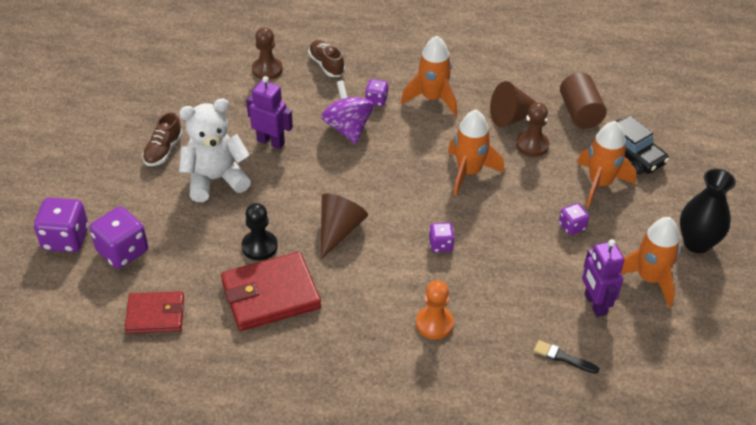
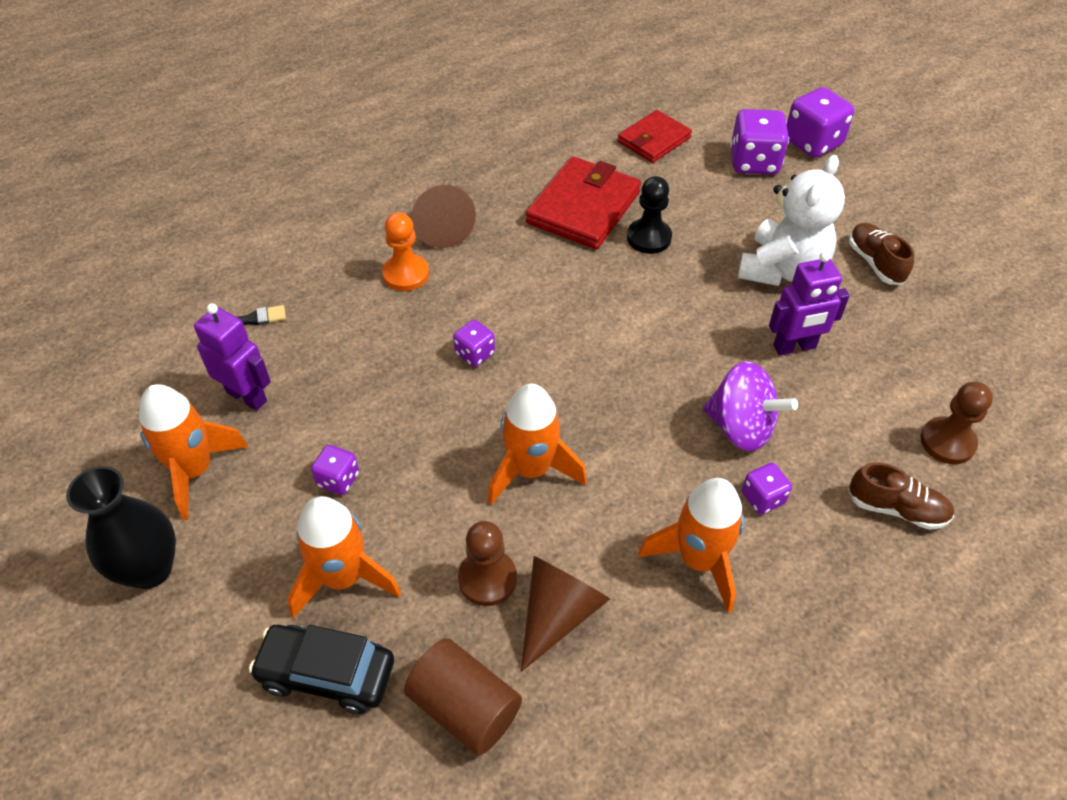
camera: 140 degrees right, 5 degrees up
(339, 230) = (596, 300): brown cone -> brown cone (442, 227)

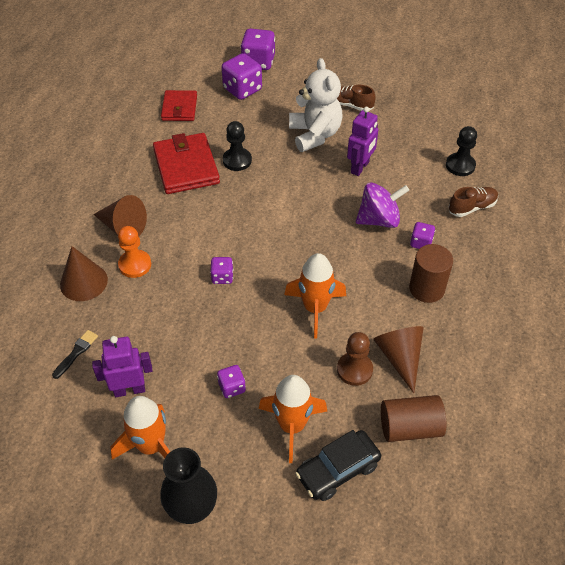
camera: 45 degrees left, 0 degrees up
(339, 256) = (83, 282): none -> brown cone
(699, 560) = (426, 289): orange rocket -> brown cylinder
(947, 442) = (460, 165): brown pawn -> black pawn

